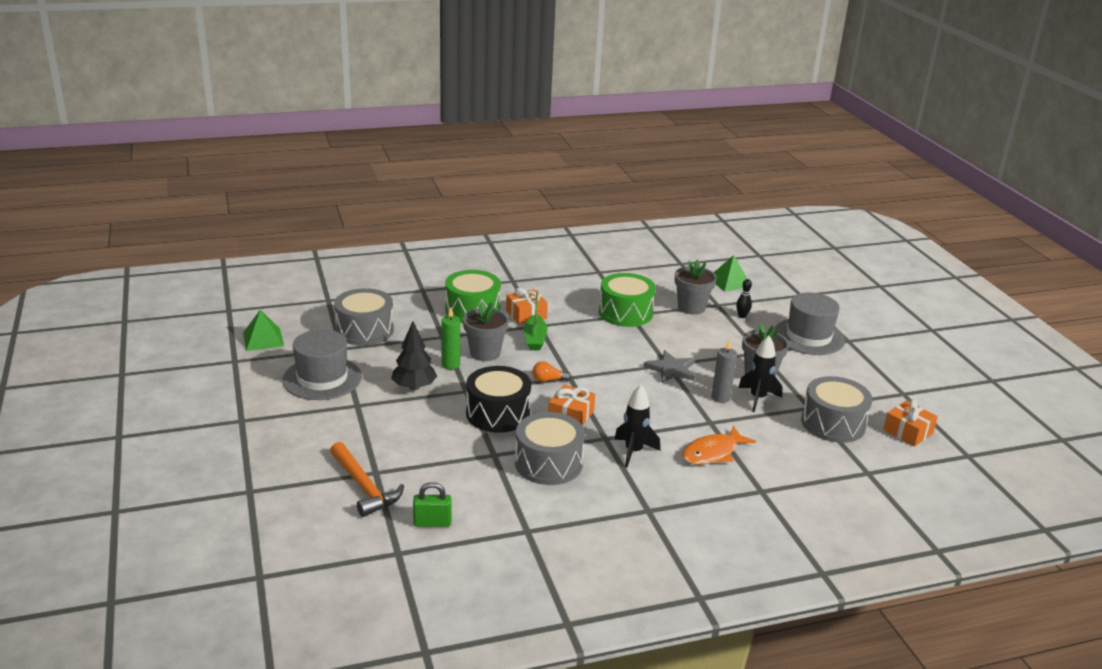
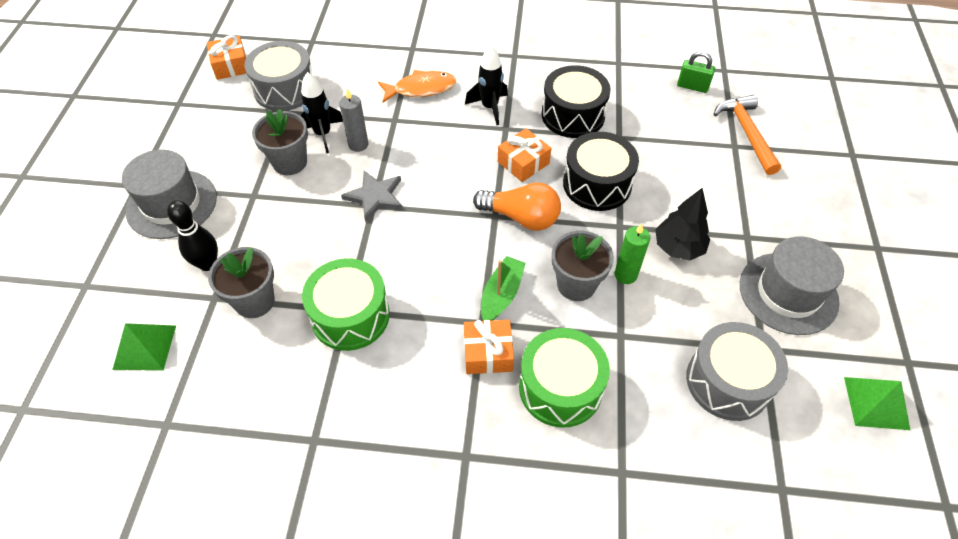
camera: 155 degrees left, 25 degrees up
(548, 380) = (521, 217): orange light bulb -> orange light bulb, size x1.94
(548, 463) = (573, 115): grey drum -> black drum
(742, 316) = (208, 264): black bowling pin -> black bowling pin, size x1.65

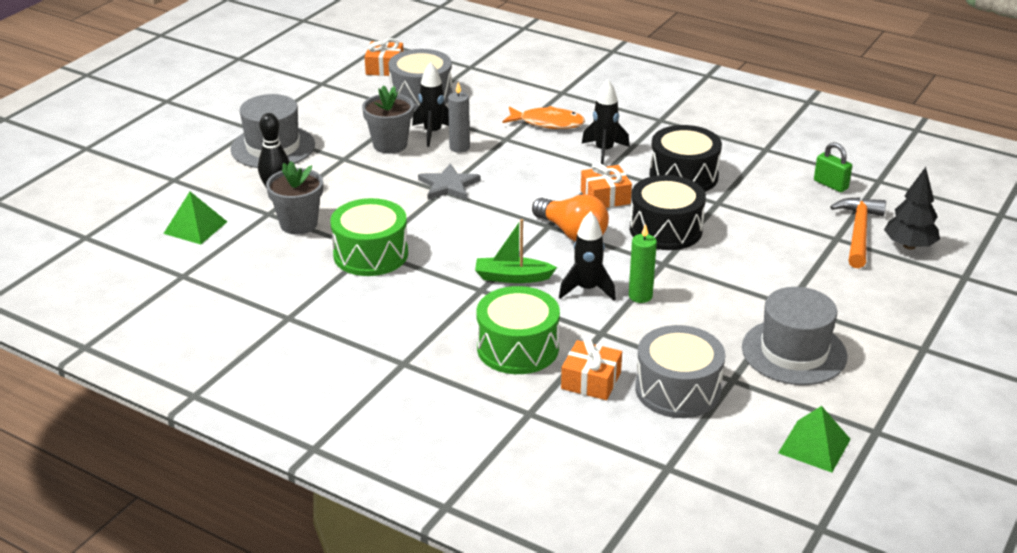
camera: 25 degrees right, 20 degrees down
(488, 353) = (471, 309): orange gift -> orange gift (591, 381)
(501, 295) = (512, 277): green boat -> green boat turned 135 degrees counterclockwise
(576, 285) = (587, 289): grey flower pot -> black rocket
(678, 248) = (709, 292): black tree -> black tree (909, 246)

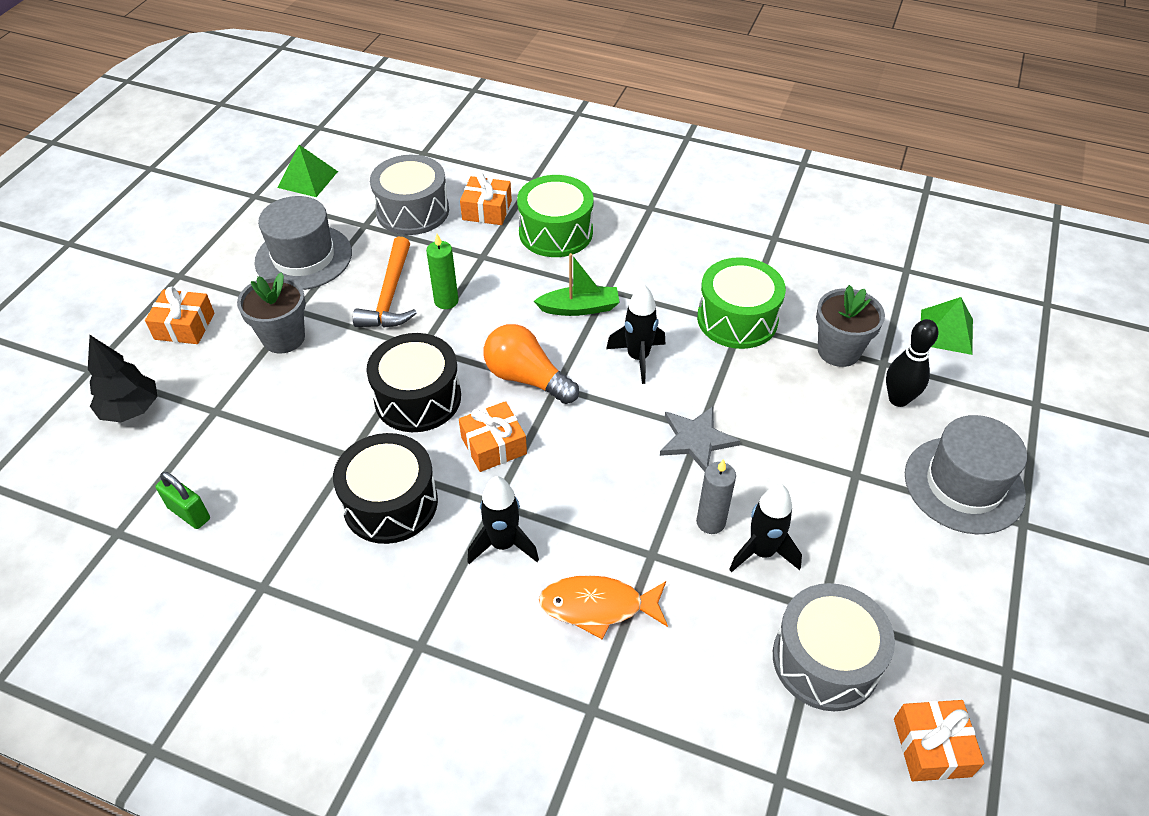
camera: 170 degrees right, 15 degrees up
(390, 145) = (809, 514): grey flower pot -> grey flower pot (283, 338)
(587, 289) = (500, 302): black rocket -> black rocket (638, 358)
(858, 232) = (184, 424): orange hammer -> orange hammer (390, 295)
(894, 301) = (184, 326): none -> orange gift

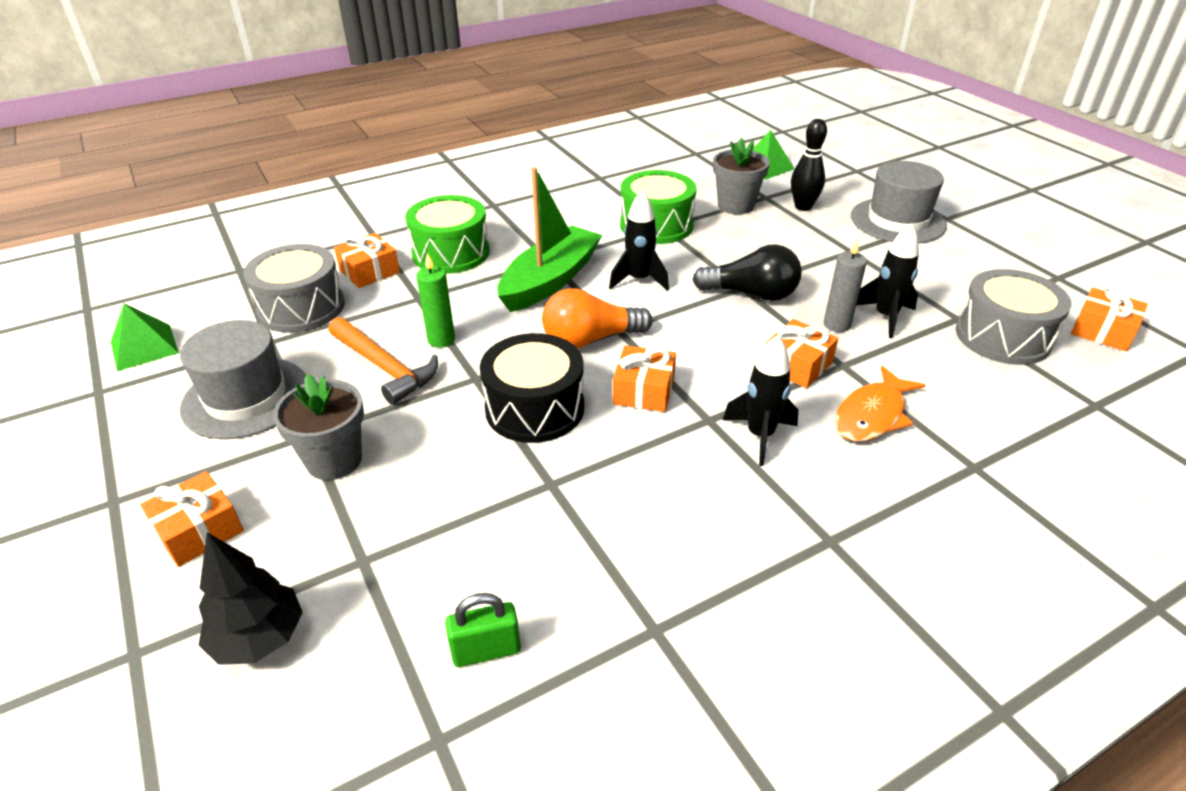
camera: 50 degrees left, 10 degrees down
(390, 503) = (642, 483): black drum -> none
(579, 308) = (550, 280): green boat -> green boat, size x1.71
(620, 523) = (797, 365): none -> orange gift
(696, 440) = (751, 294): grey star -> black light bulb

